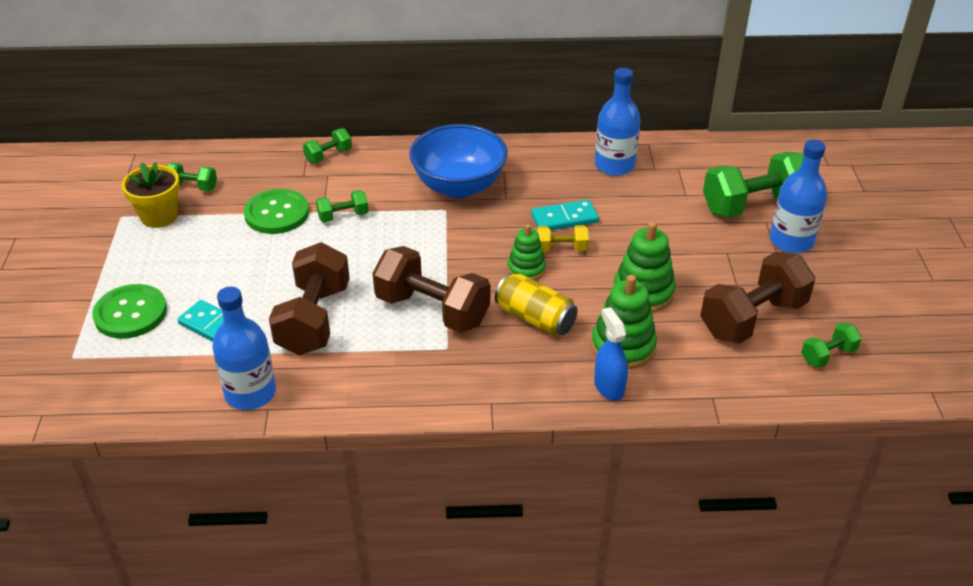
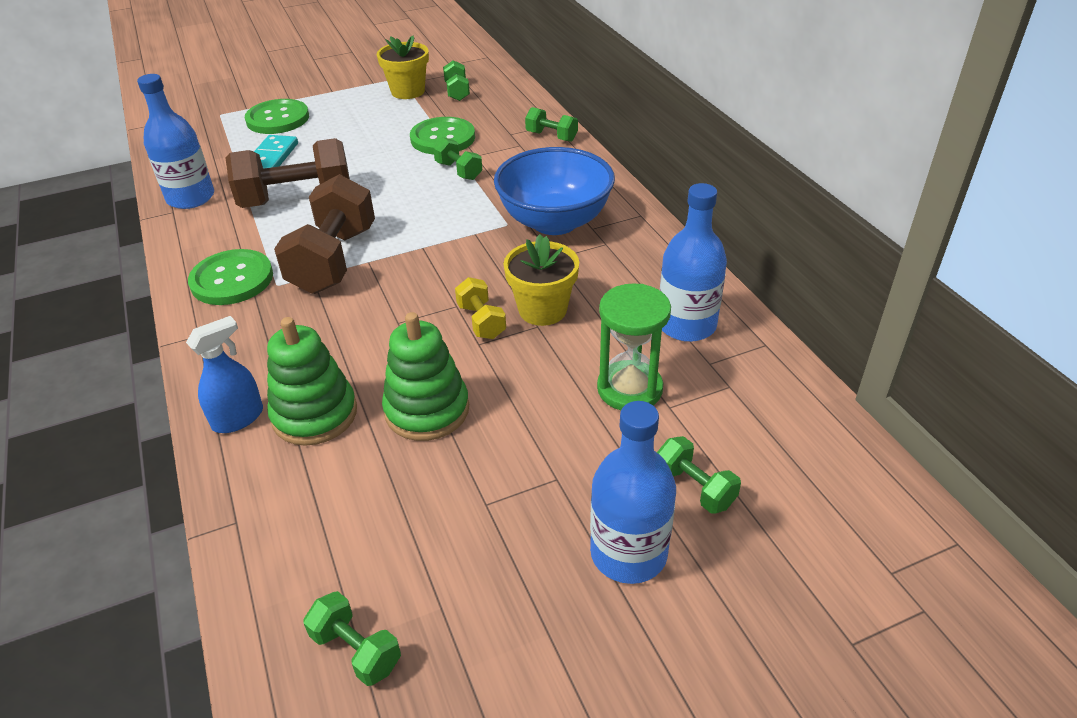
camera: 70 degrees right, 0 degrees up
(421, 375) = (232, 279): none -> green button
(526, 269) = (430, 304): green stacking toy -> none
(535, 318) = (344, 332): yellow can -> none
(564, 218) = (542, 310): turquoise domino -> yellow flower pot
(663, 204) = (629, 389): none -> green hourglass
(752, 318) = (414, 536): brown dumbbell -> none
(753, 205) = (694, 488): green dumbbell -> green dumbbell, size x0.49

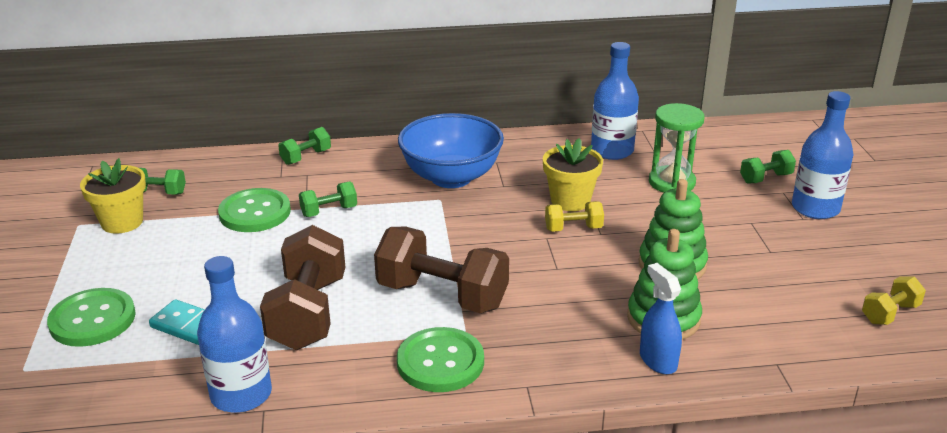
camera: 75 degrees left, 10 degrees down
(356, 650) = (890, 313): green dumbbell -> yellow dumbbell

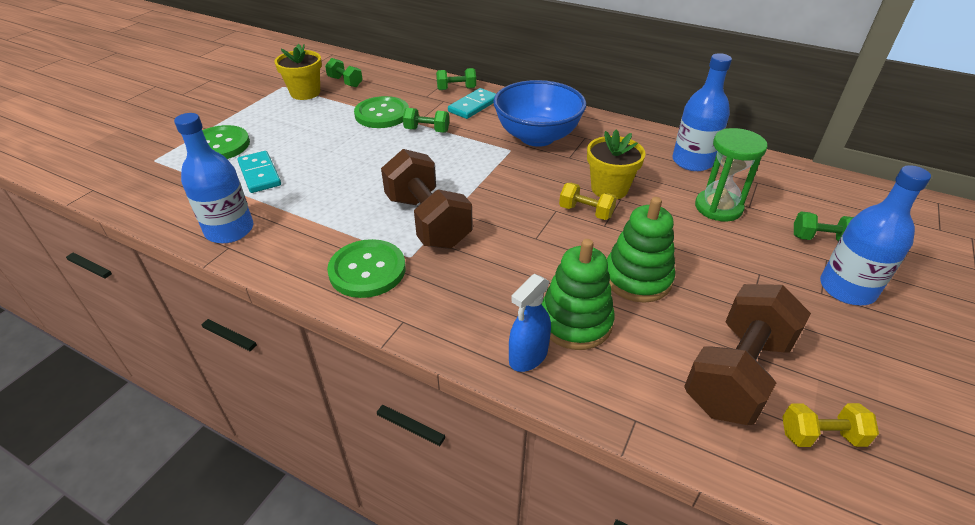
camera: 35 degrees right, 10 degrees up
(308, 313) = (331, 194): brown dumbbell -> brown dumbbell (736, 373)
(348, 169) = (473, 106): none -> turquoise domino
(658, 360) = (528, 356): blue spray bottle -> blue spray bottle turned 150 degrees counterclockwise

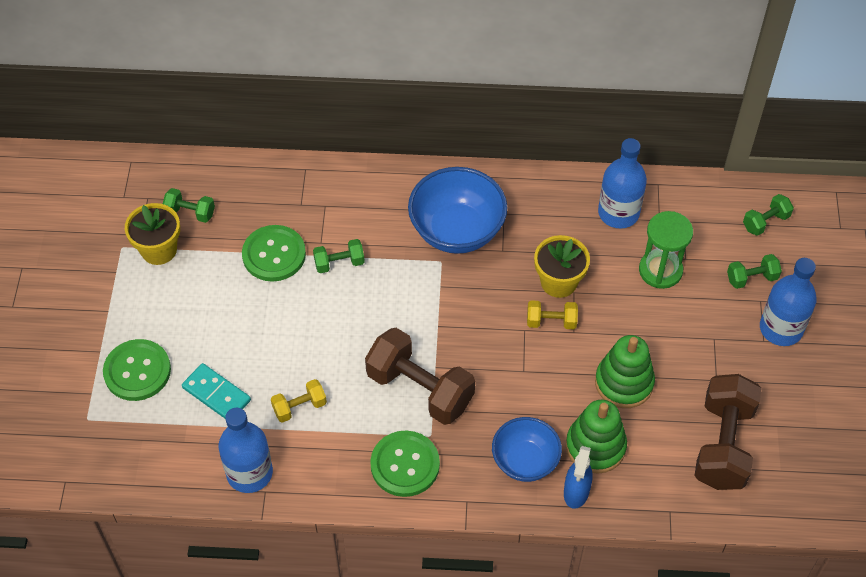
camera: 25 degrees left, 15 degrees up
(456, 89) = (326, 178): green dumbbell -> green dumbbell (765, 222)
(473, 106) = (363, 203): turquoise domino -> none
(489, 308) = (525, 461): none -> blue bowl
(821, 436) = (787, 472): yellow dumbbell -> yellow dumbbell (299, 407)

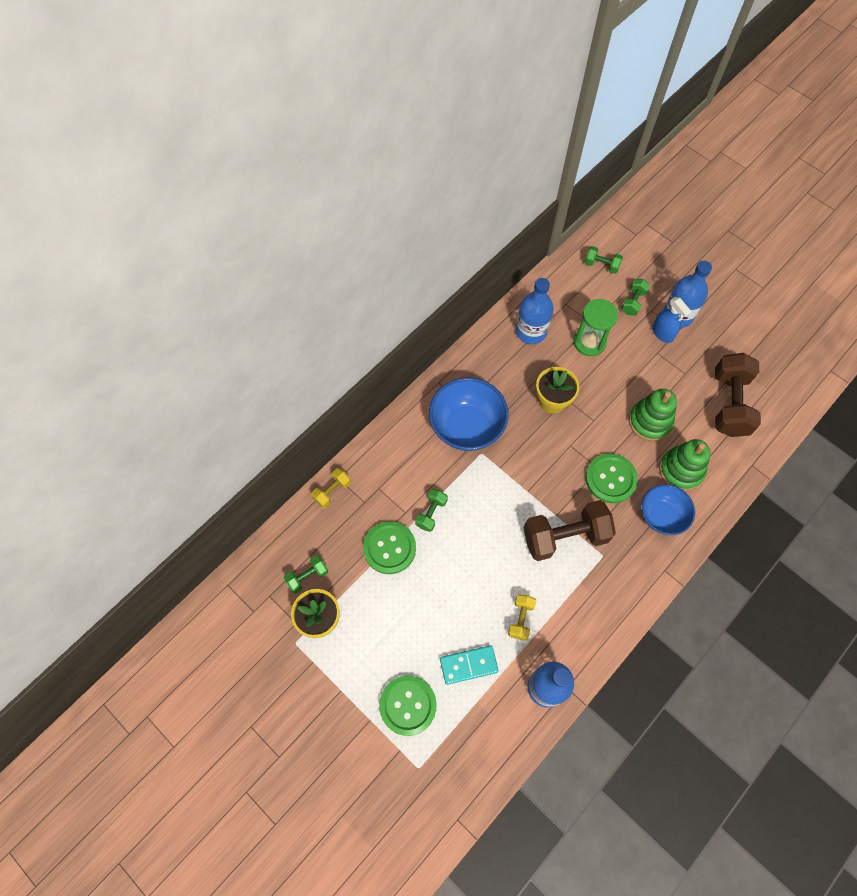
camera: 50 degrees left, 10 degrees up
(405, 465) = (612, 586): green button -> green button (610, 479)
(551, 321) = (576, 426): yellow dumbbell -> yellow dumbbell (332, 491)
(576, 492) = (703, 504): blue spray bottle -> blue spray bottle (662, 333)
(723, 444) = (729, 404): brown dumbbell -> brown dumbbell turned 45 degrees clockwise
(765, 222) = (601, 265): green dumbbell -> green dumbbell turned 75 degrees counterclockwise

